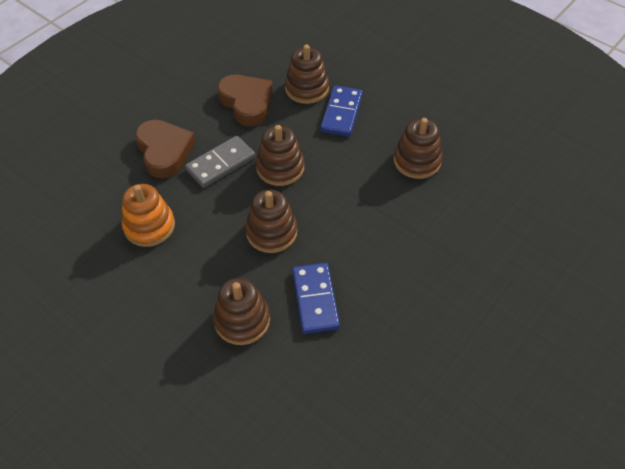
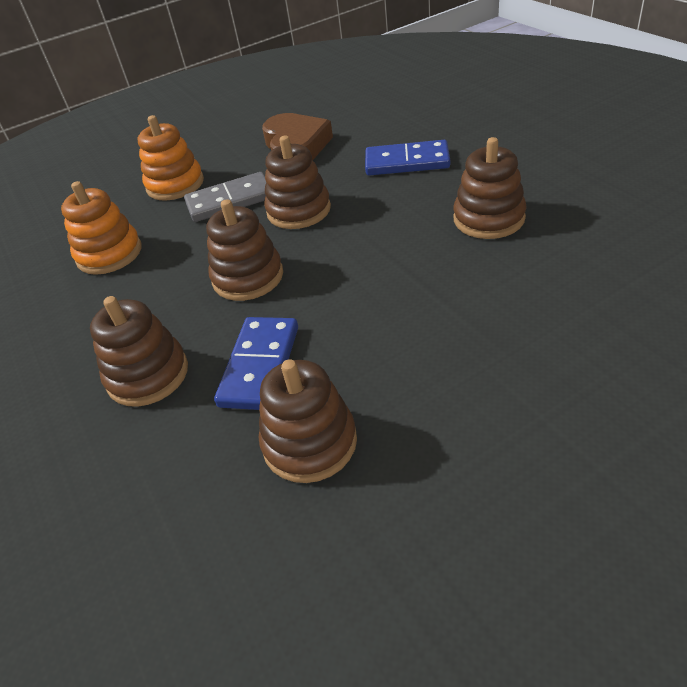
camera: 25 degrees right, 10 degrees down
(164, 152) = (175, 184): brown heart -> orange stacking toy
(307, 88) = (375, 137): brown stacking toy -> brown stacking toy (309, 442)
(341, 113) = (407, 162): blue domino -> blue domino turned 60 degrees clockwise

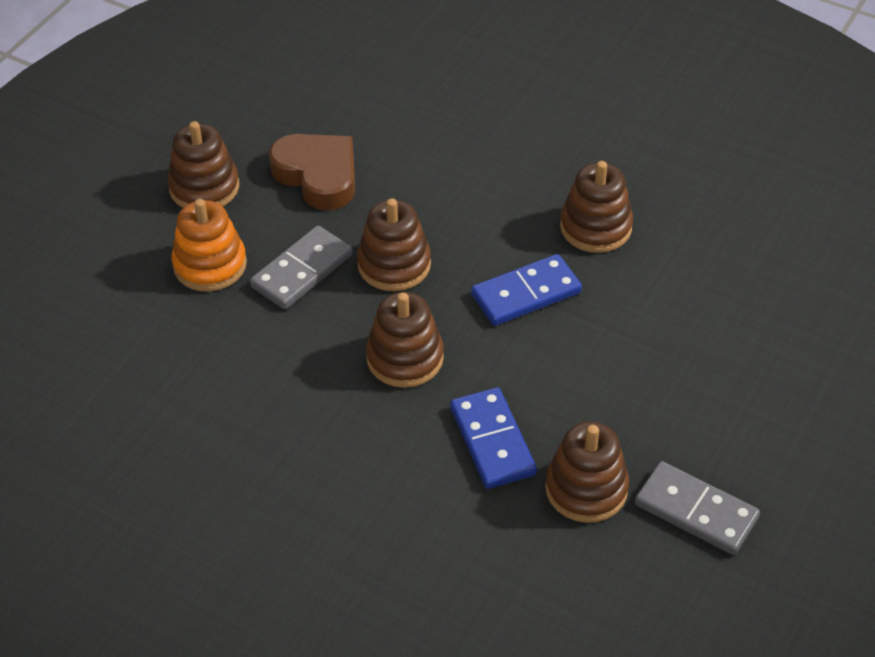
camera: 35 degrees left, 5 degrees up
(109, 254) = (218, 376): orange stacking toy -> none
(148, 375) = (393, 485): brown stacking toy -> brown stacking toy (204, 187)
(407, 162) = (467, 172): blue domino -> blue domino (526, 293)
(410, 514) = (696, 511): none -> grey domino

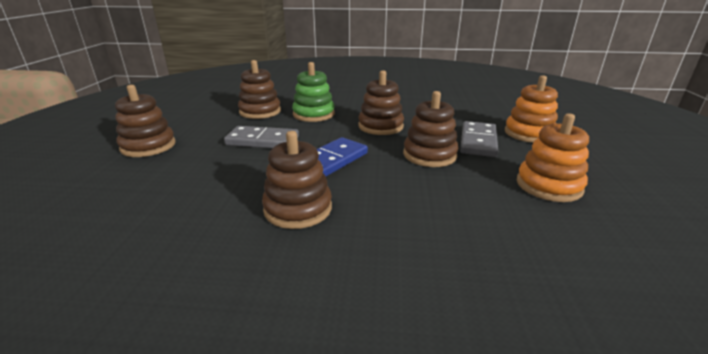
camera: 155 degrees right, 20 degrees down
(204, 187) = (602, 161): brown stacking toy -> brown stacking toy (148, 146)
(318, 175) = (548, 186): brown heart -> orange stacking toy
(492, 441) = (313, 114): blue domino -> green stacking toy
(696, 511) = (203, 115): grey domino -> grey domino (262, 141)

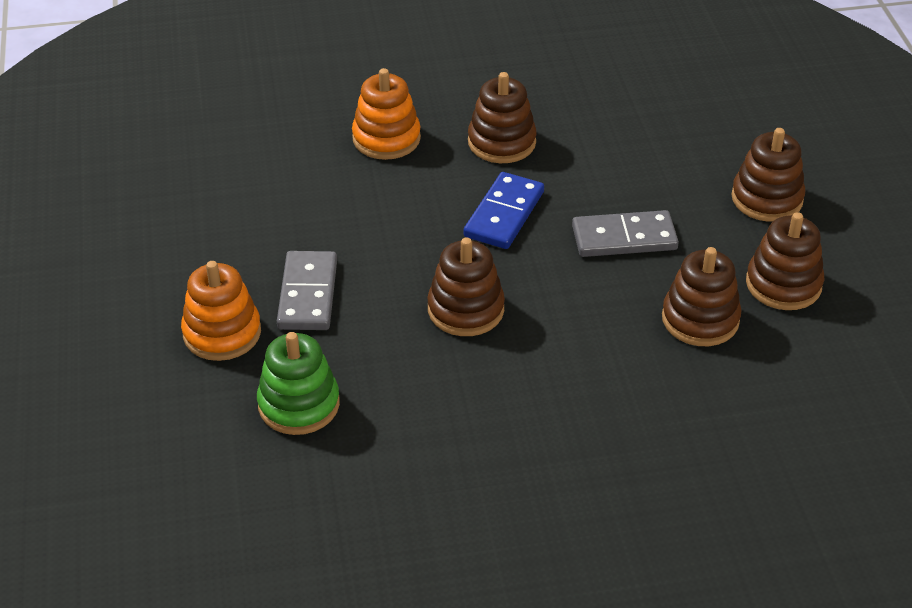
camera: 165 degrees right, 15 degrees up
(313, 114) = (598, 328): green stacking toy -> green stacking toy (299, 404)
(429, 155) = (378, 249): brown stacking toy -> brown stacking toy (783, 284)
(548, 186) = (237, 218): orange stacking toy -> orange stacking toy (386, 138)

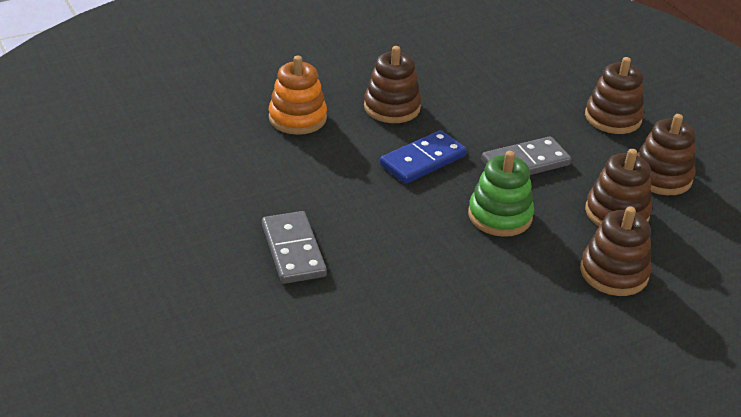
camera: 20 degrees left, 5 degrees down
(222, 333) = (233, 296): orange stacking toy -> none
(299, 404) = (331, 344): green stacking toy -> green stacking toy (500, 216)
(466, 309) = (432, 239): brown stacking toy -> brown stacking toy (613, 272)
(504, 214) = (422, 160): blue domino -> blue domino turned 45 degrees clockwise

